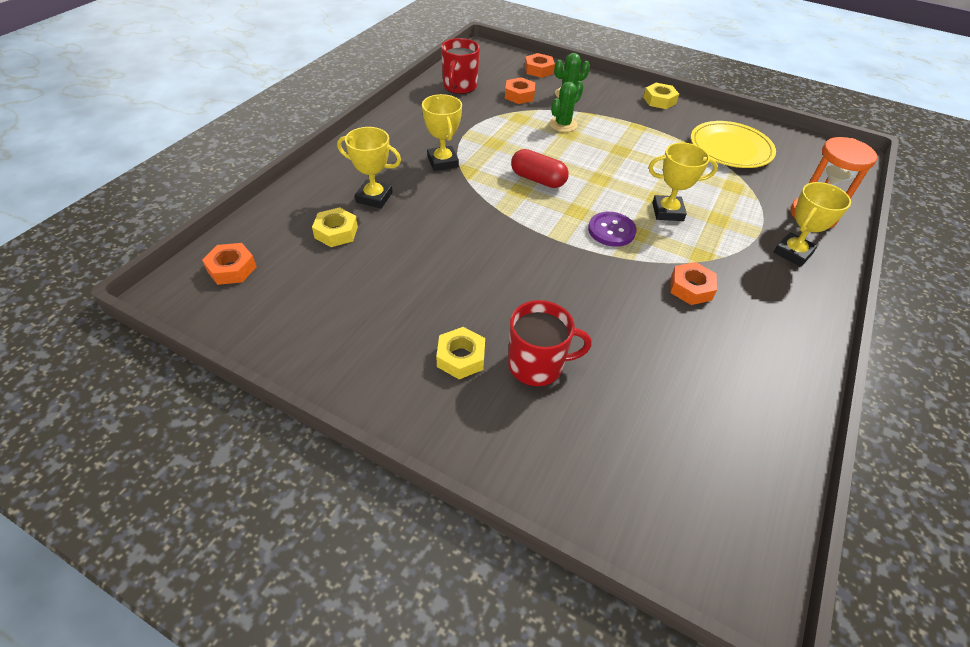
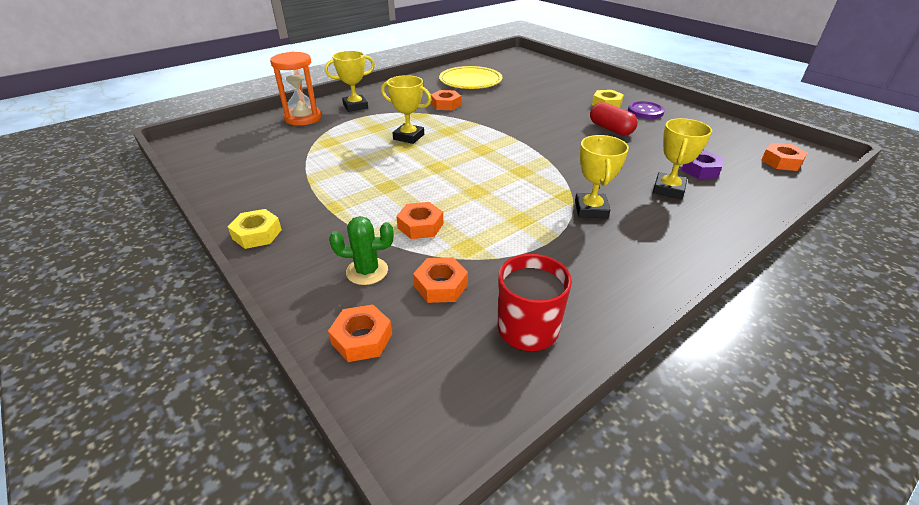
camera: 155 degrees left, 10 degrees down
(336, 232) = (700, 170): yellow nut -> purple nut
(374, 197) = (668, 189): yellow trophy -> yellow trophy turned 75 degrees clockwise
(537, 365) = (564, 96): red mug -> none
(538, 179) = (498, 176): red capsule -> red capsule (610, 129)
(563, 124) = (420, 226): green cactus -> orange nut
(611, 230) = (466, 134): purple button -> purple button (645, 111)
(730, 148) = (276, 167): yellow plate -> yellow plate (470, 81)

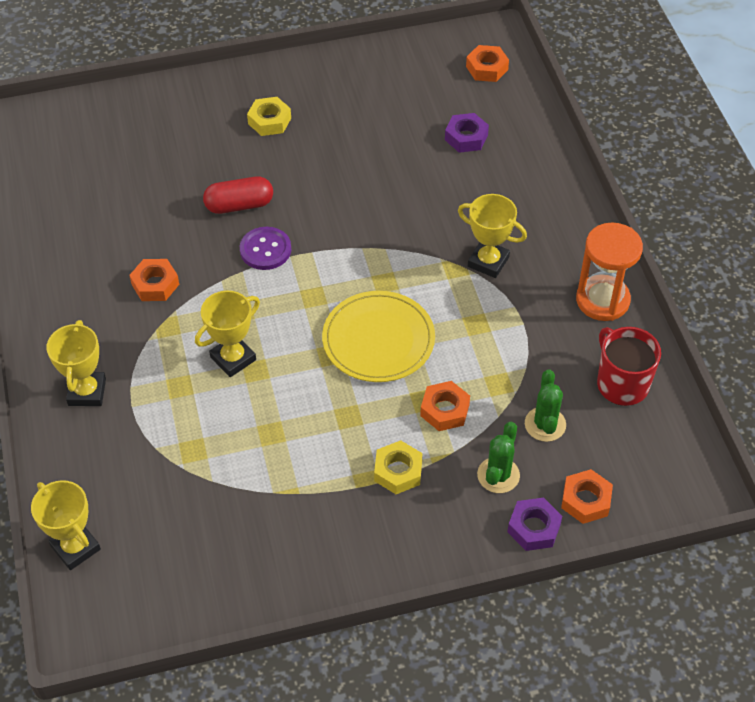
camera: 65 degrees left, 15 degrees up
(257, 234) = (386, 561): yellow nut -> yellow nut (398, 471)
(303, 118) = (88, 466): orange hourglass -> orange hourglass (602, 300)
(314, 309) = (534, 528): none -> purple nut
(441, 285) = (545, 424): orange nut -> green cactus
(470, 81) = (87, 224): yellow plate -> yellow plate (378, 339)
(610, 129) = (337, 155): red capsule -> red capsule (239, 205)
(645, 111) = (313, 98): purple button -> purple button (265, 250)
(668, 189) = (486, 184): yellow trophy -> yellow trophy (75, 547)

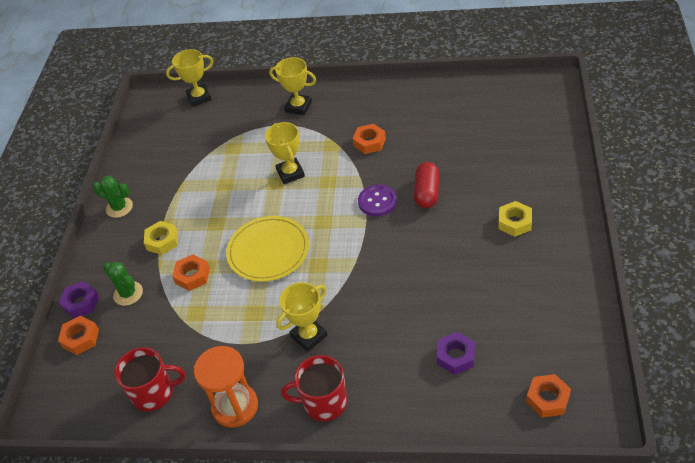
camera: 115 degrees right, 5 degrees down
(545, 424) = (149, 331): green cactus -> green cactus (119, 207)
(563, 226) = (323, 402): none -> red mug

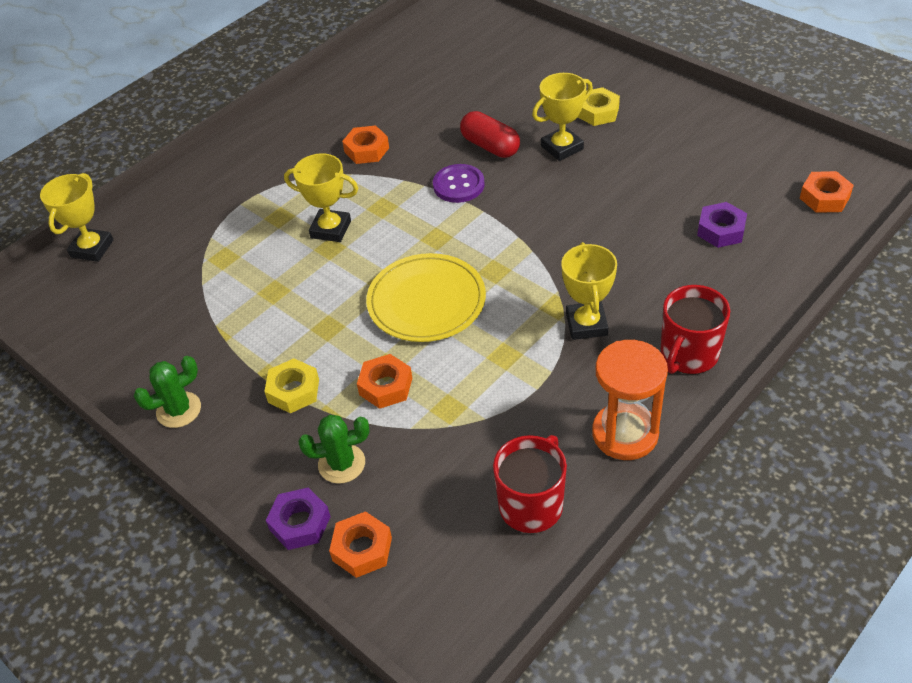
camera: 55 degrees left, 0 degrees up
(298, 107) = (235, 175): yellow trophy -> yellow trophy (562, 147)

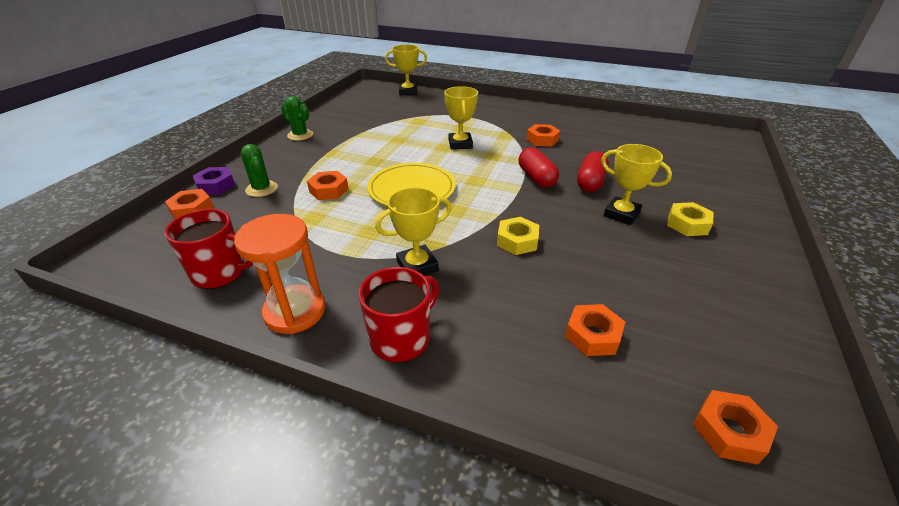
camera: 65 degrees right, 10 degrees down
(293, 391) = (319, 162): yellow nut -> yellow nut (517, 241)
(458, 185) = (536, 178): purple button -> red capsule
(688, 354) = (401, 338): red mug -> red mug turned 120 degrees clockwise
(721, 230) = (592, 335): purple nut -> orange nut

